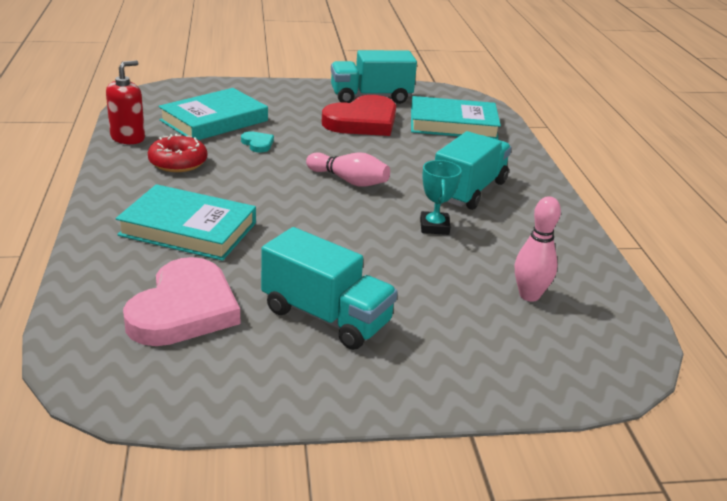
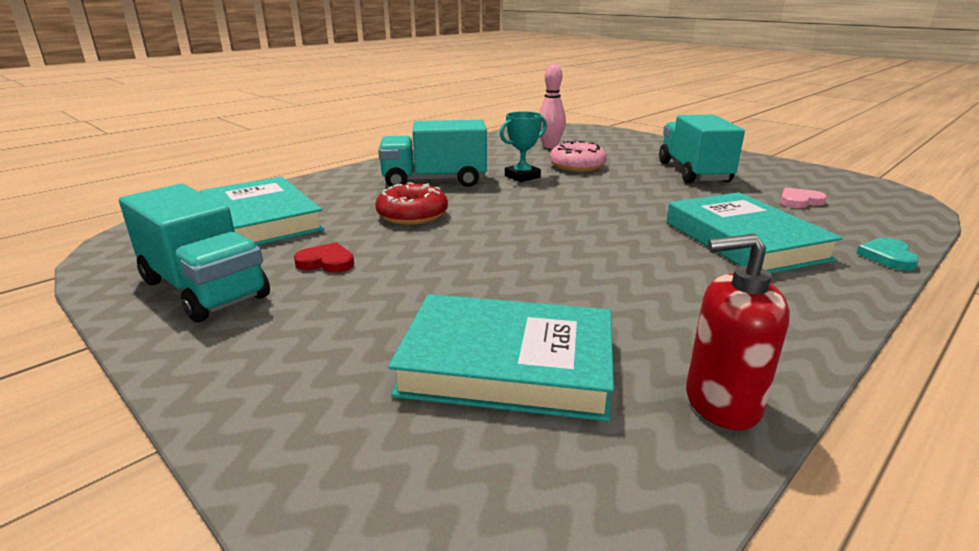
camera: 125 degrees left, 5 degrees down
(178, 162) = (675, 312): red donut -> red donut (412, 215)
(184, 309) = (799, 201): pink heart -> pink heart, size x0.42
(257, 144) = (519, 292): turquoise heart -> turquoise heart (887, 257)
(349, 181) = (509, 219): pink bowling pin -> none
(362, 121) = (326, 262): red heart -> red heart, size x0.42
(432, 268) = (577, 166): none -> pink donut

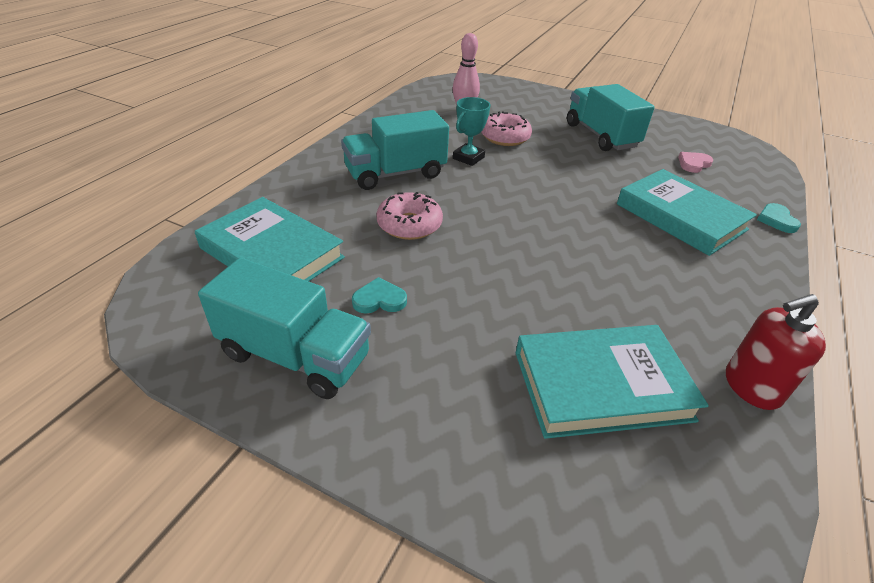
camera: 20 degrees left, 15 degrees up
(326, 262) = (379, 300): red heart -> turquoise heart
(412, 215) = (409, 225): red donut -> pink donut

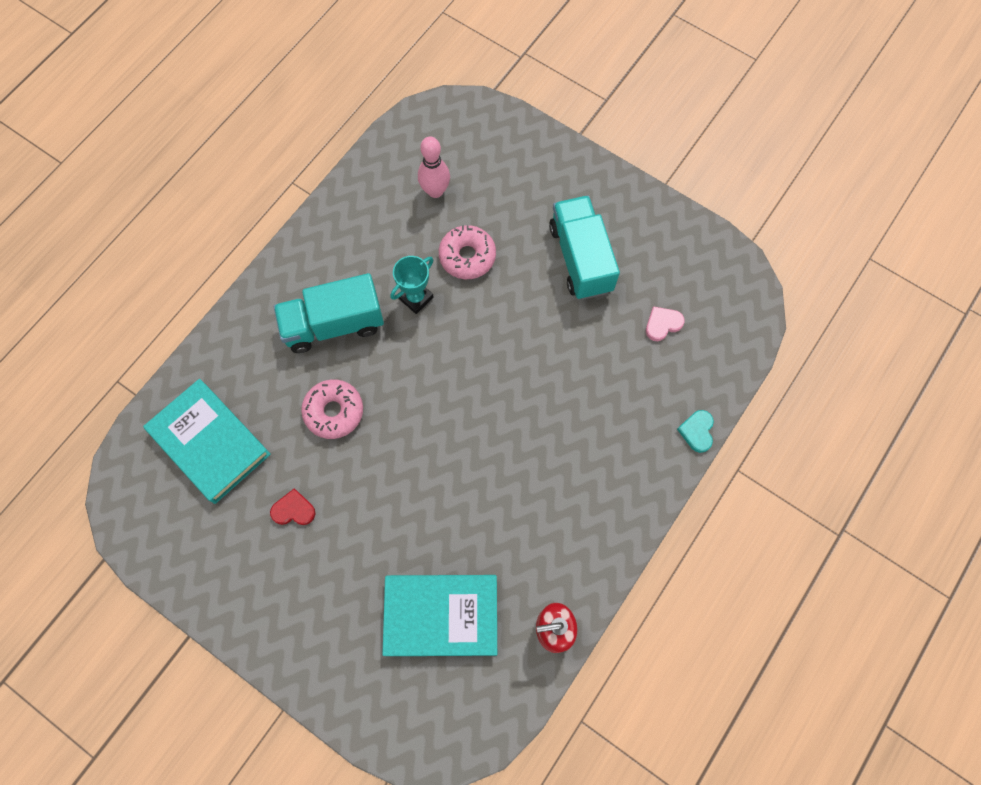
camera: 10 degrees right, 30 degrees up
(295, 355) = (225, 564): turquoise truck -> none
(379, 300) = (293, 510): turquoise heart -> red heart
(680, 217) = (600, 418): turquoise book -> none

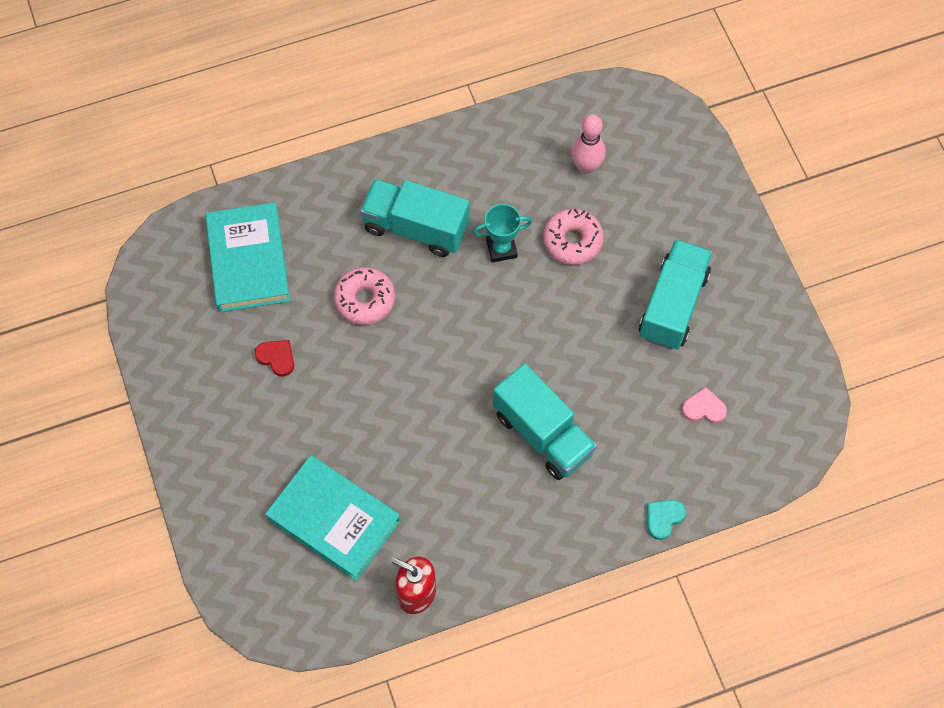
camera: 35 degrees right, 5 degrees down
(557, 426) = (543, 433): none -> turquoise truck

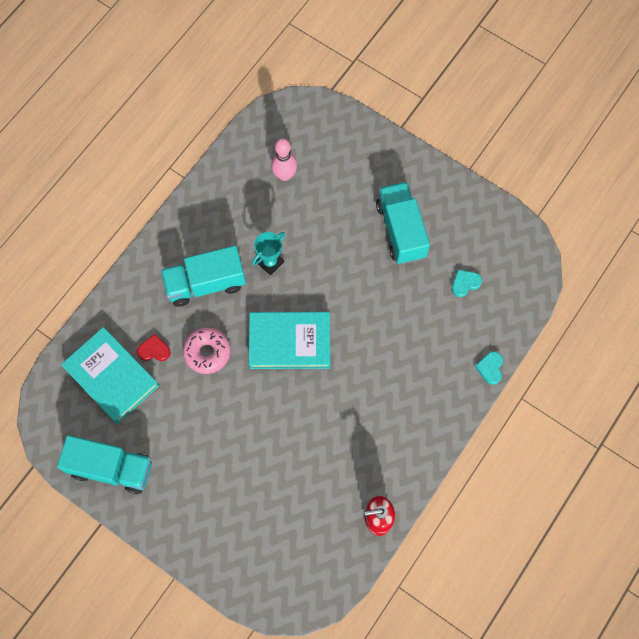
camera: 35 degrees left, 5 degrees up
(276, 358) = (178, 428): red heart -> red heart (154, 350)
(334, 520) = (292, 508): turquoise book -> turquoise book (290, 342)
(543, 433) = (381, 364): turquoise truck -> turquoise truck (111, 468)
(572, 241) = (310, 229): pink donut -> none
(704, 408) = (465, 283): pink heart -> turquoise heart

